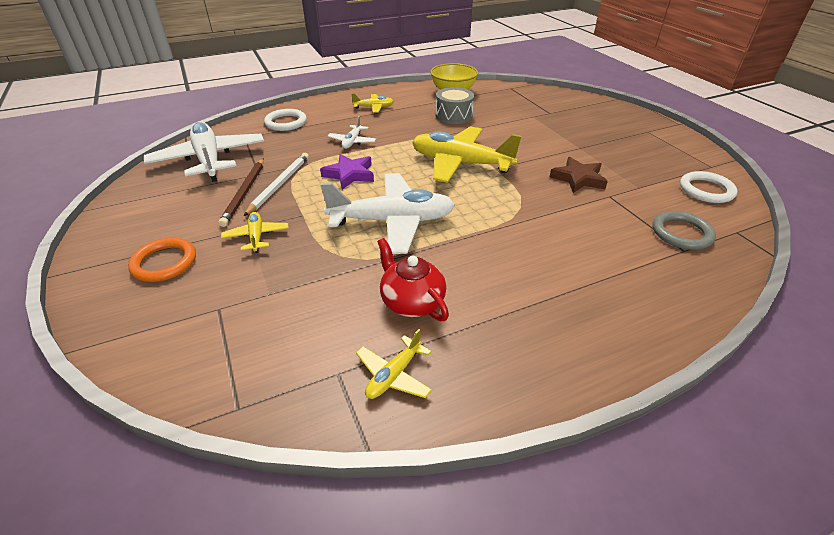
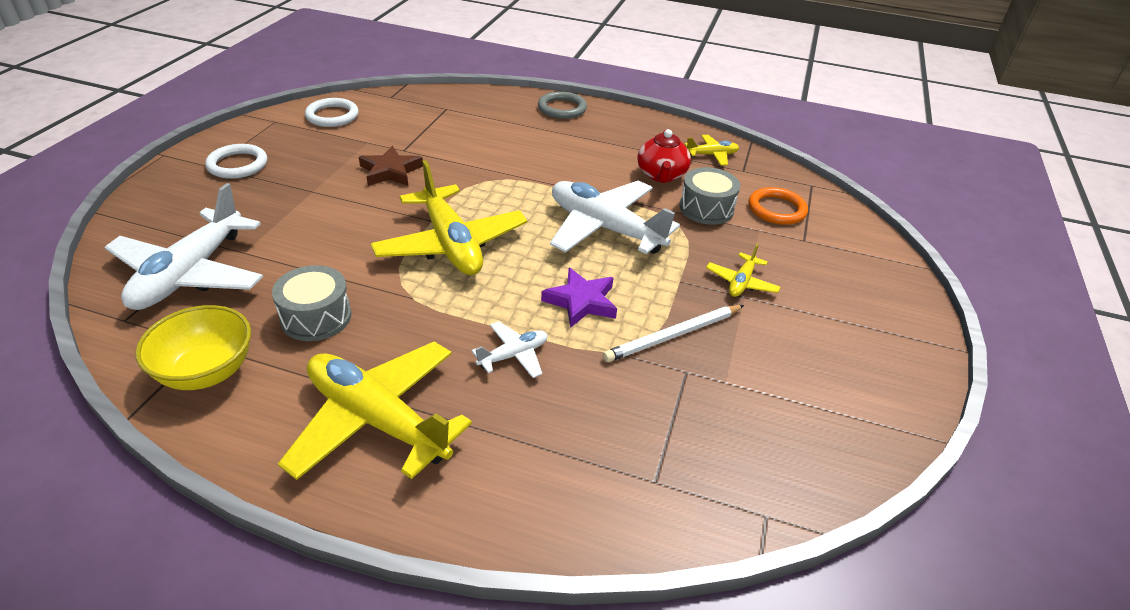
camera: 140 degrees left, 0 degrees up
(164, 262) = (842, 303): orange ring -> orange ring (776, 209)
(209, 160) = (741, 449): white plane -> white plane (190, 273)
(245, 193) = (722, 347): brown pencil -> none
(286, 122) = (556, 479): white ring -> white ring (237, 165)
(334, 288) = (706, 208): none -> grey drum
(373, 107) = (377, 420): yellow plane -> yellow plane, size x2.15
(681, 233) = (423, 113): grey ring -> grey ring (562, 108)

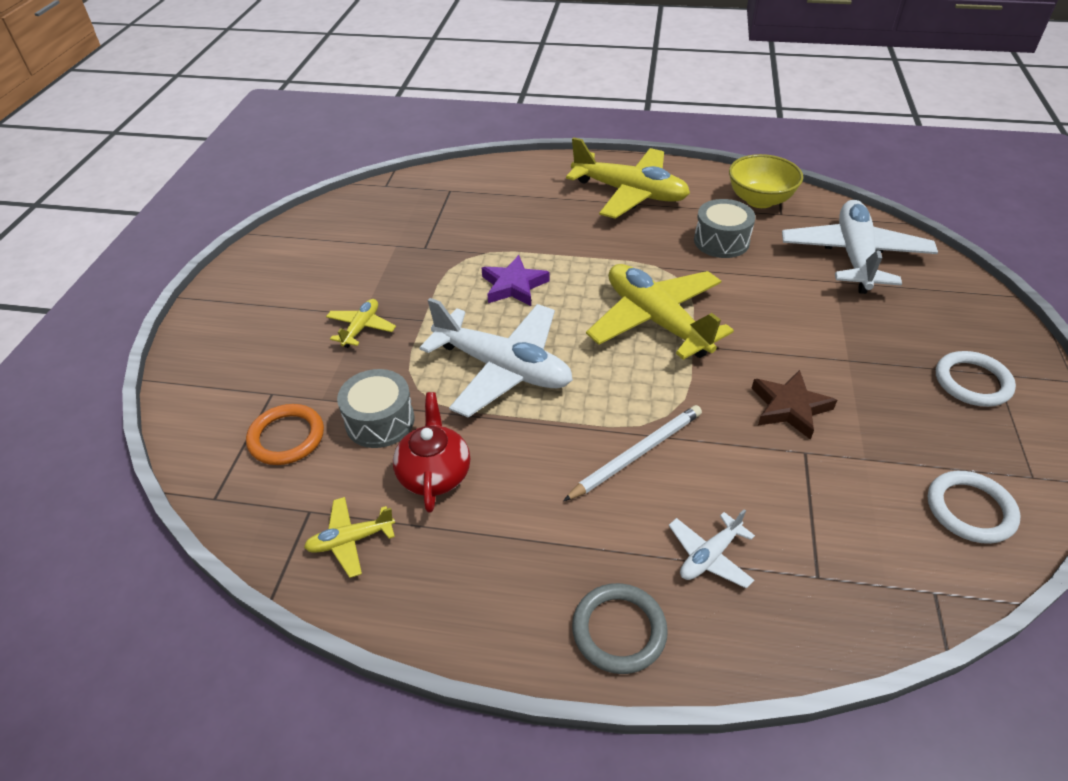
camera: 175 degrees right, 5 degrees up
(513, 355) = (557, 239): white plane -> white plane (709, 556)
(674, 335) = (432, 271): white pencil -> white pencil (636, 454)

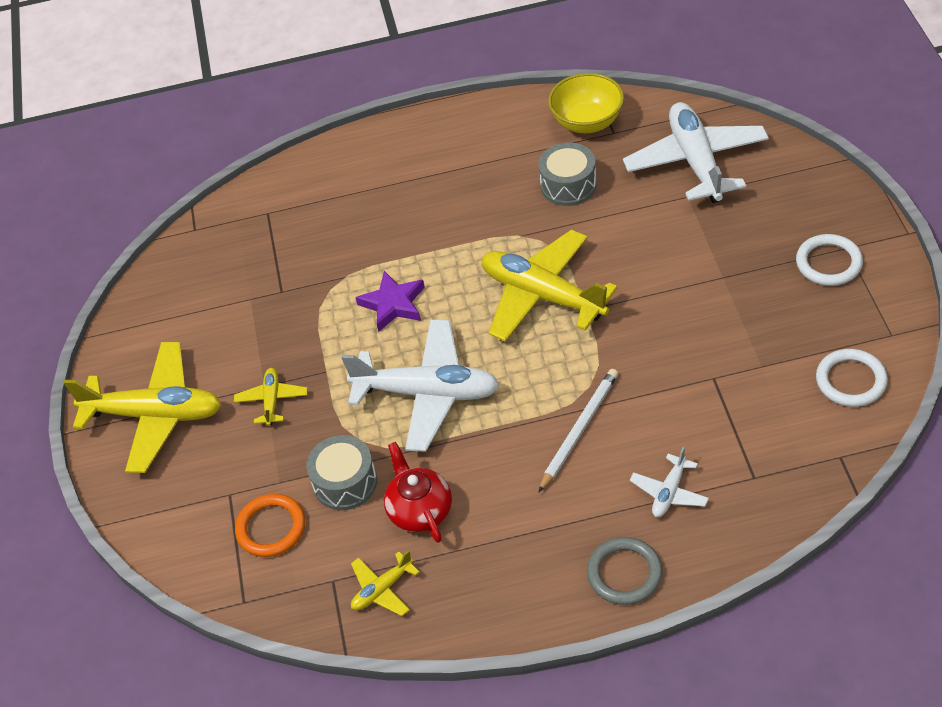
camera: 15 degrees left, 5 degrees up
(629, 193) = (455, 155): yellow plane -> yellow plane (155, 415)
(789, 407) = (688, 341): brown star -> none

